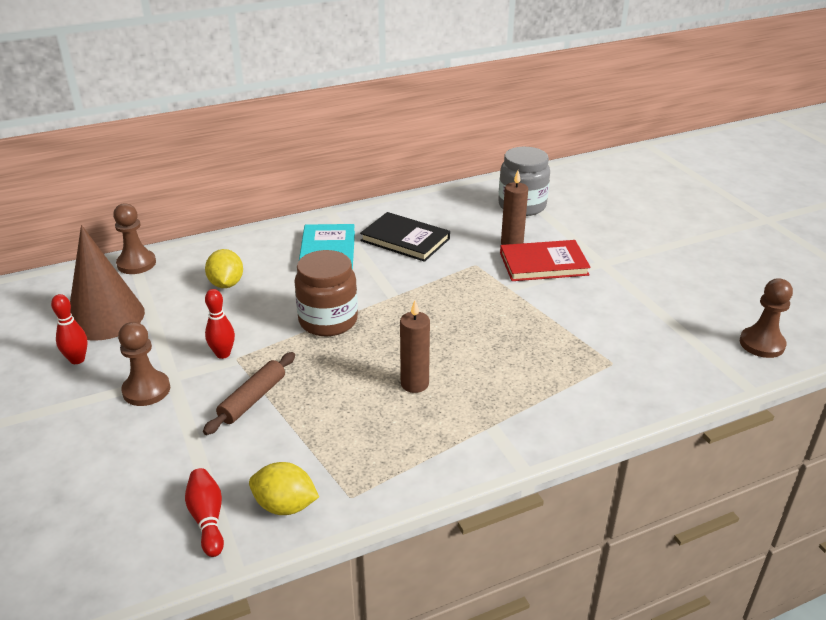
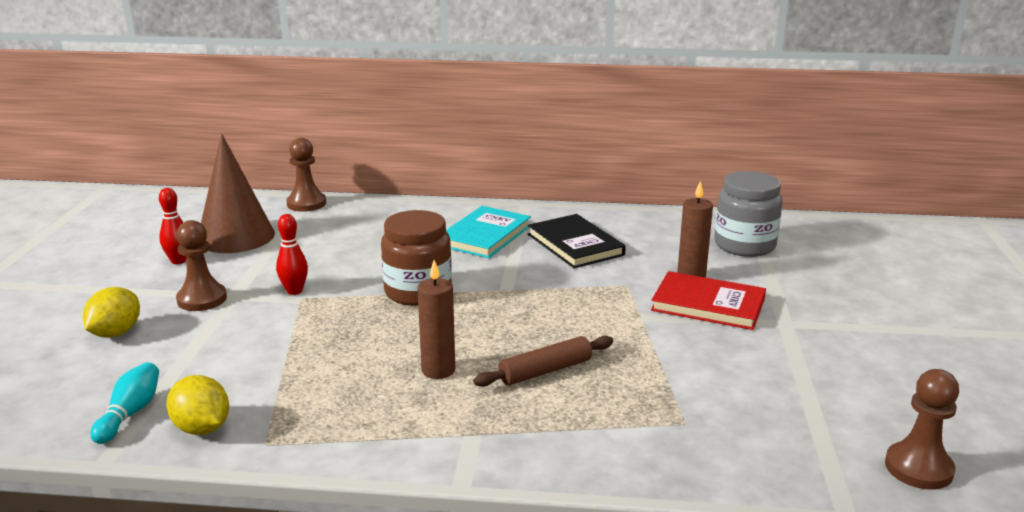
camera: 30 degrees right, 10 degrees down
(207, 519) = (130, 413): red bowling pin -> turquoise bowling pin
(226, 284) = (362, 238): yellow lemon -> yellow lemon (116, 333)
(253, 399) = (277, 334): brown rolling pin -> brown rolling pin (545, 371)

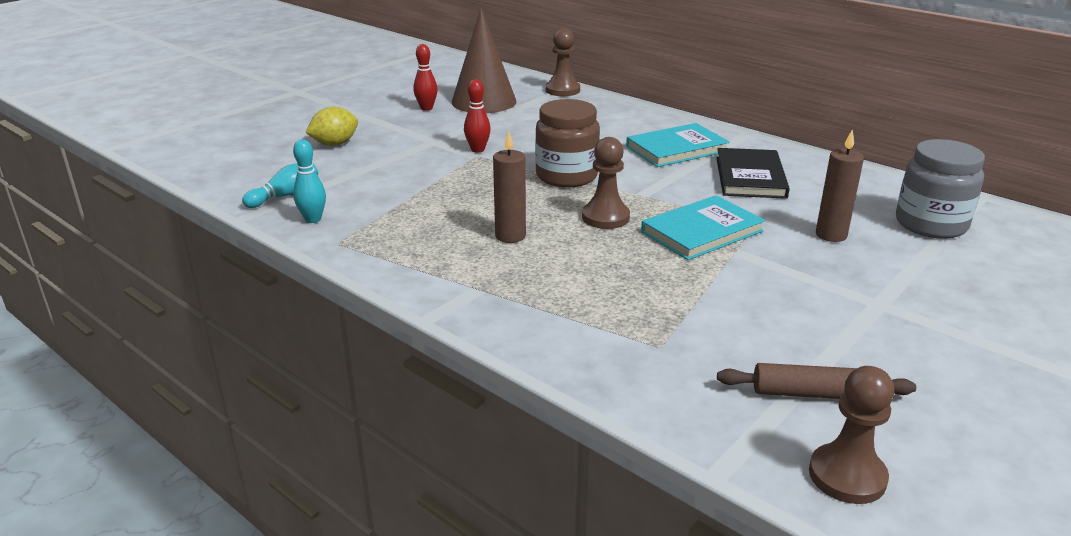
camera: 35 degrees right, 5 degrees up
(202, 299) = (411, 137): brown pawn -> brown pawn (605, 217)
(202, 428) = (313, 219): yellow lemon -> turquoise bowling pin
(545, 371) = (592, 265): brown rolling pin -> brown rolling pin (812, 394)
(595, 307) = (702, 231): none -> turquoise book
(708, 304) = (816, 263): red book -> none

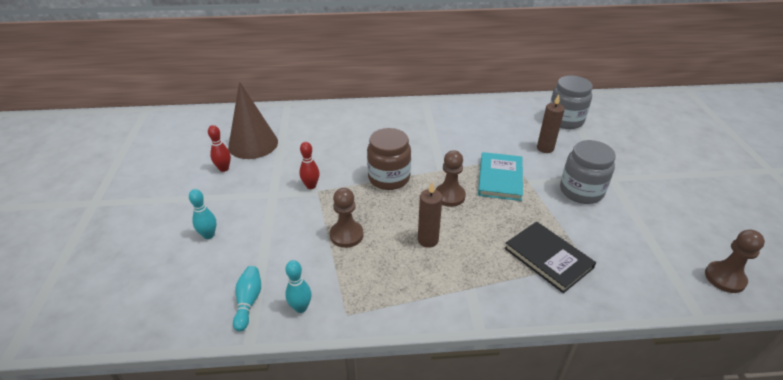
camera: 45 degrees left, 10 degrees up
(335, 144) = (209, 235): yellow lemon -> turquoise bowling pin
(562, 90) = (287, 112): brown pawn -> brown pawn (346, 235)
(676, 149) = (410, 127): turquoise book -> none
(750, 177) = (468, 129): black book -> black book (548, 258)
(797, 292) = (581, 191): none -> grey jar
(812, 394) = (662, 245): brown rolling pin -> none

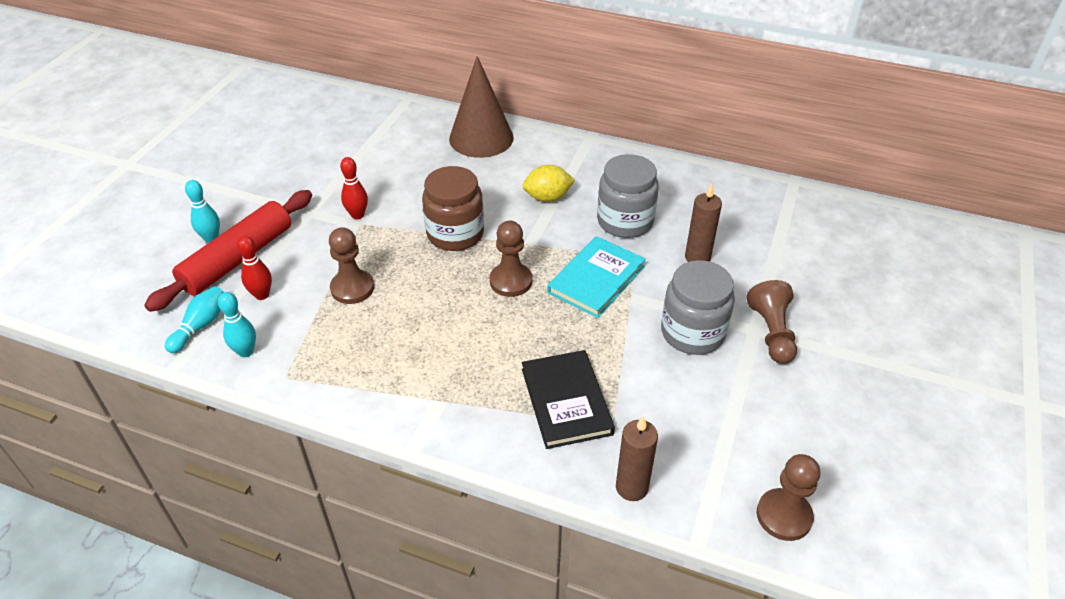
camera: 25 degrees right, 5 degrees up
(224, 169) = (278, 163): red bowling pin -> red bowling pin (262, 295)
(242, 243) = (238, 258): none -> red rolling pin
(253, 144) = (331, 141): brown cone -> brown cone (481, 138)
(428, 240) = (439, 327): brown candle -> brown candle (631, 487)
(429, 139) = (547, 197): none -> yellow lemon
(565, 120) = (767, 225): grey jar -> grey jar (625, 221)
(621, 177) = (771, 333): none -> brown pawn

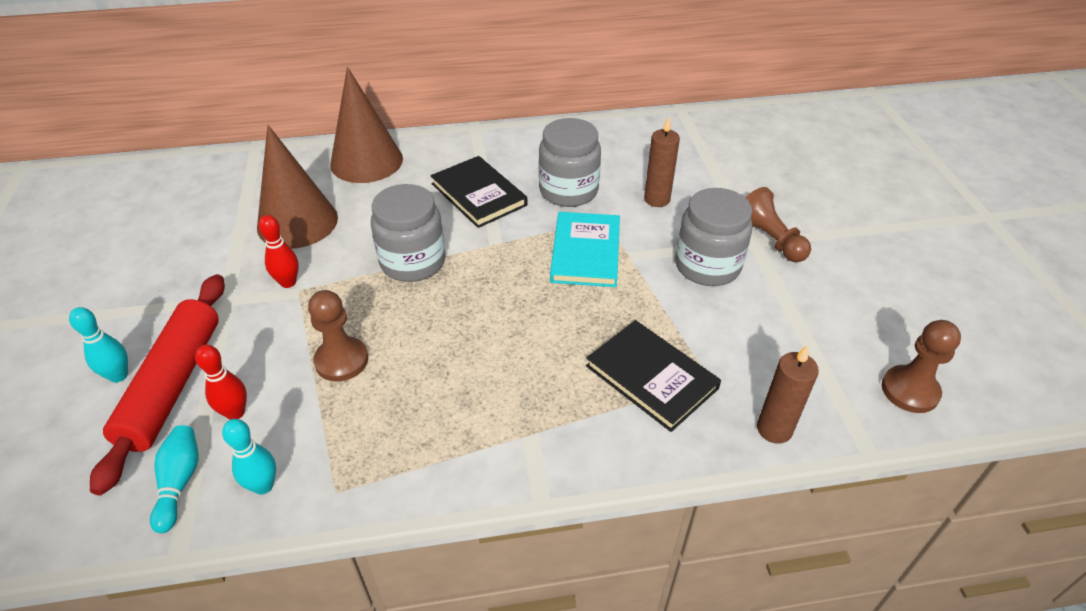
camera: 30 degrees left, 0 degrees up
(396, 170) = (297, 222): none -> brown cone
(455, 234) = (413, 262): brown jar -> grey jar
(511, 281) = (506, 286): brown pawn -> none
(547, 197) = (478, 194): yellow lemon -> black book

